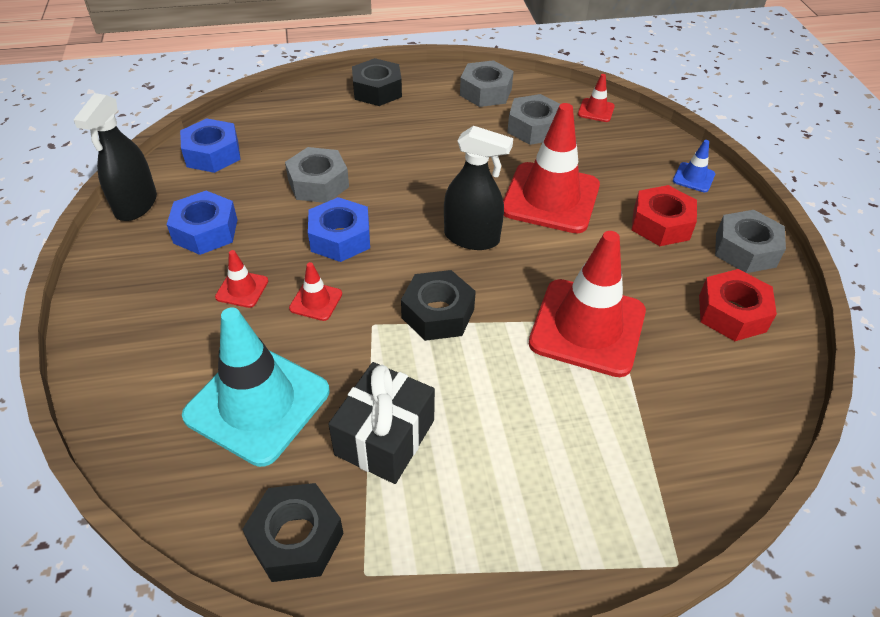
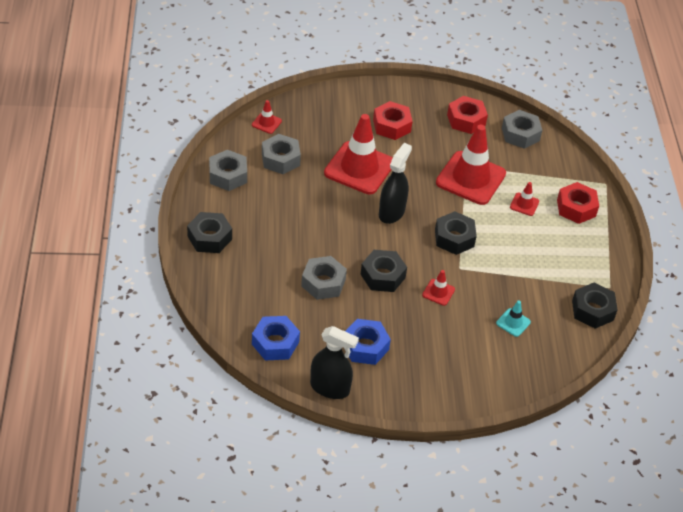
camera: 85 degrees left, 0 degrees up
(242, 289) = (424, 328): red traffic cone -> red traffic cone (524, 204)
(257, 403) = (513, 322): turquoise traffic cone -> turquoise traffic cone, size x0.43
(340, 238) = (383, 276): blue nut -> black nut
(385, 437) = (537, 271): black gift -> none
(577, 502) = (576, 208): none -> red nut
(693, 177) = (350, 98): blue traffic cone -> none
(745, 250) = (418, 98): grey nut -> grey nut (520, 134)

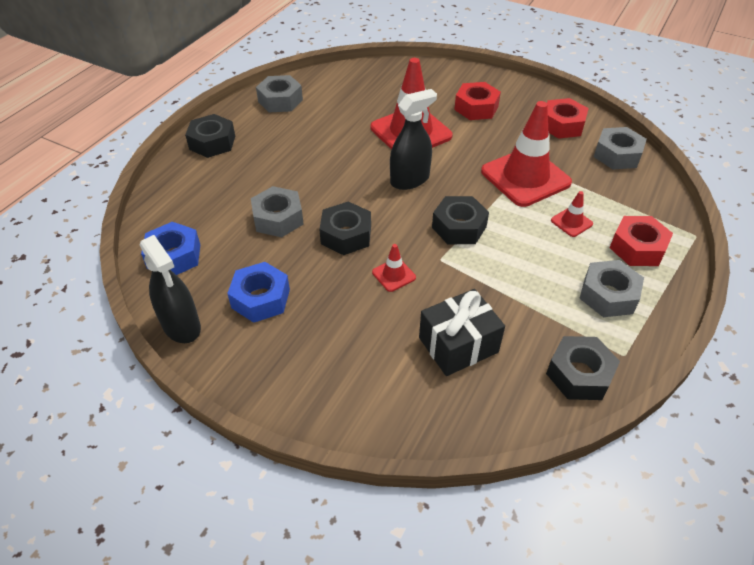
camera: 35 degrees right, 0 degrees up
(266, 123) = (355, 72): red traffic cone -> none
(280, 159) = (341, 102): grey nut -> grey nut (608, 295)
(513, 322) = (458, 345): turquoise traffic cone -> black gift

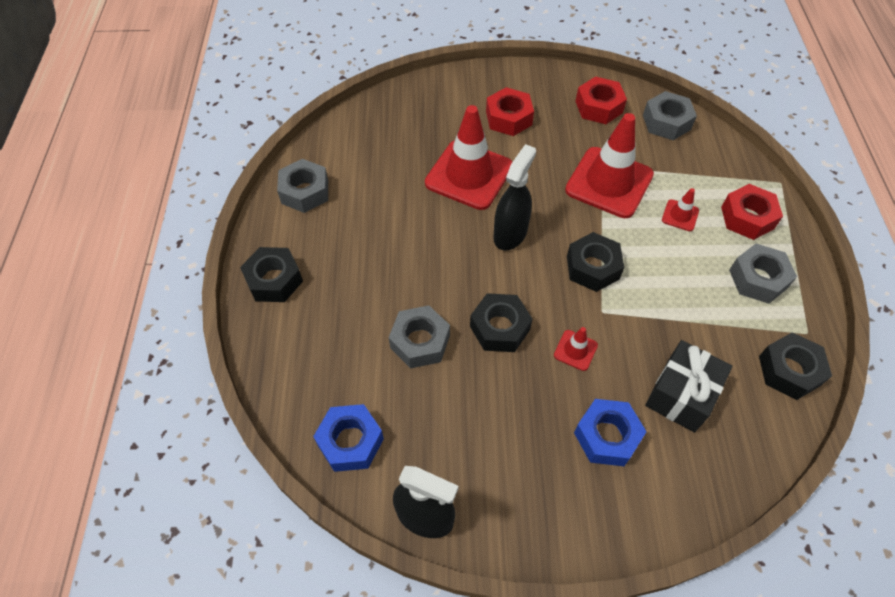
camera: 30 degrees left, 10 degrees up
(260, 298) = (476, 443): blue nut -> blue nut (606, 436)

